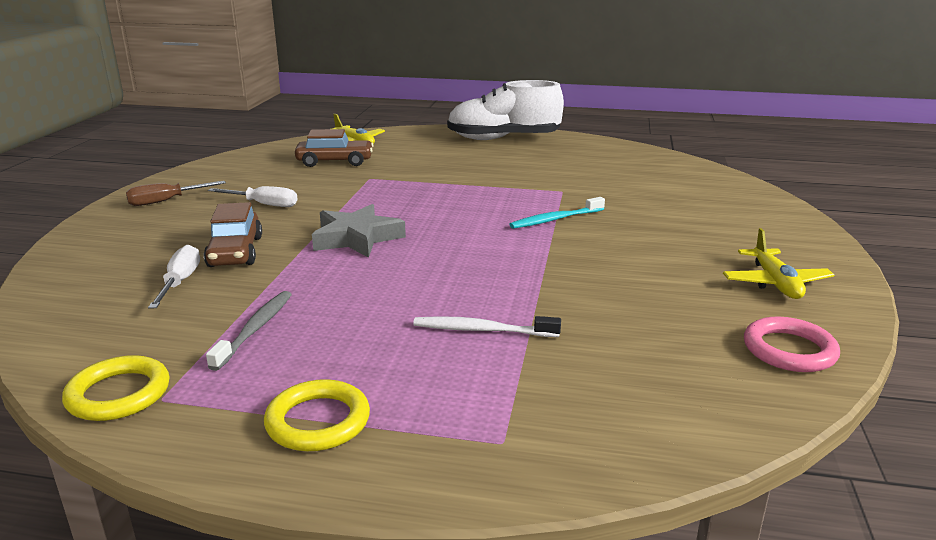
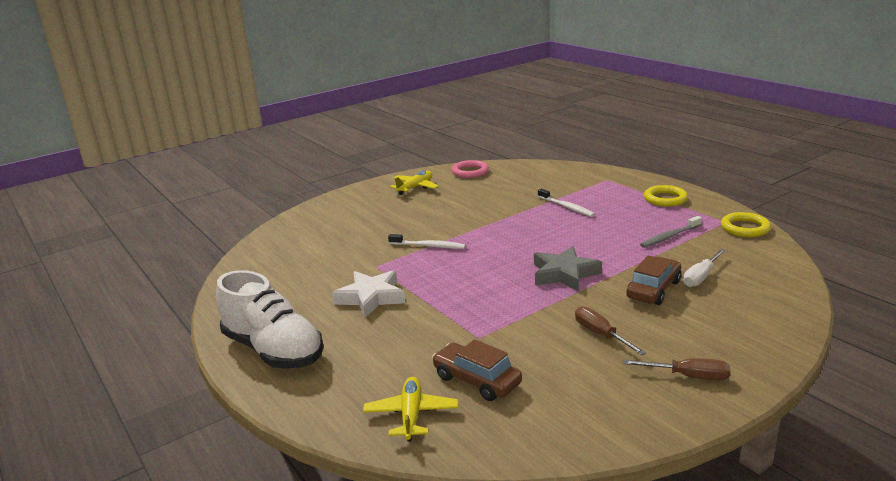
camera: 135 degrees left, 0 degrees up
(264, 204) = (600, 334): white screwdriver -> brown screwdriver
(508, 173) = (371, 297): none -> white star
(555, 219) = (428, 246): turquoise toothbrush -> white toothbrush

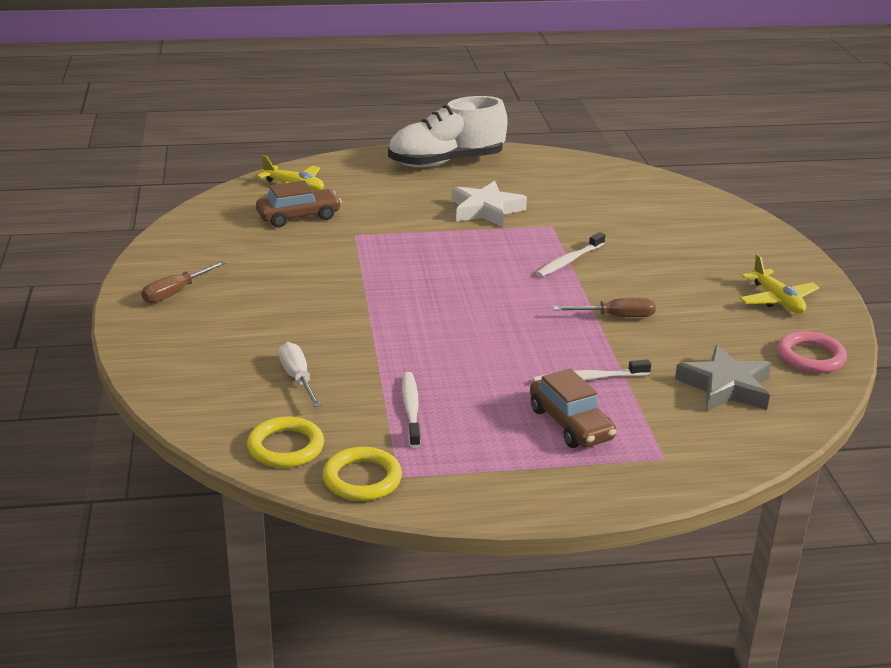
camera: 115 degrees right, 5 degrees up
(564, 274) = (410, 308): grey star -> grey star (725, 387)
(600, 334) = (282, 282): brown screwdriver -> brown screwdriver (616, 317)
(653, 289) = (313, 340): brown car -> brown car (570, 424)
(665, 199) = (530, 469): yellow ring -> yellow ring (285, 447)
(669, 237) = (411, 409): grey toothbrush -> white toothbrush

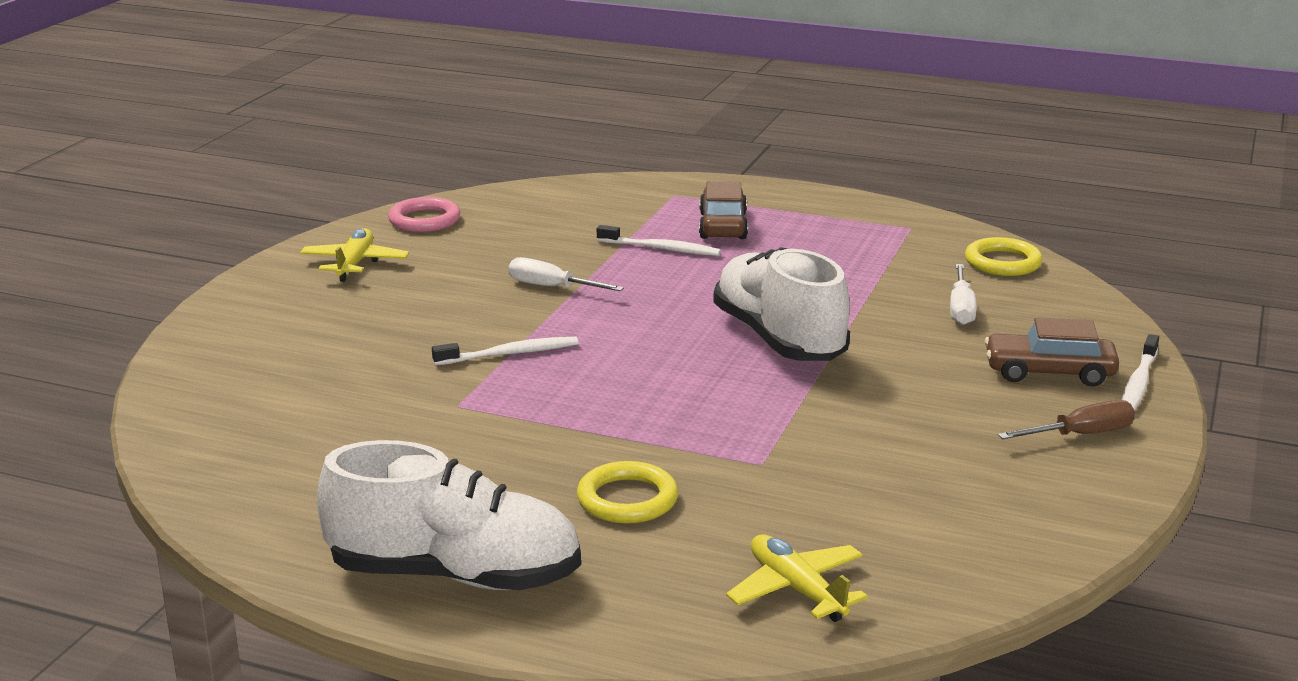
camera: 150 degrees left, 5 degrees down
(298, 217) = (830, 519): brown car -> brown car (1049, 373)
(362, 479) = (944, 232): yellow ring -> yellow ring (627, 499)
(411, 409) = (861, 263): white toothbrush -> white toothbrush (1138, 383)
(413, 314) = (779, 339): none -> white shoe
(486, 210) = (516, 454): white star -> none
(616, 317) = (551, 287): brown screwdriver -> white screwdriver
(725, 387) = (544, 219): grey star -> none

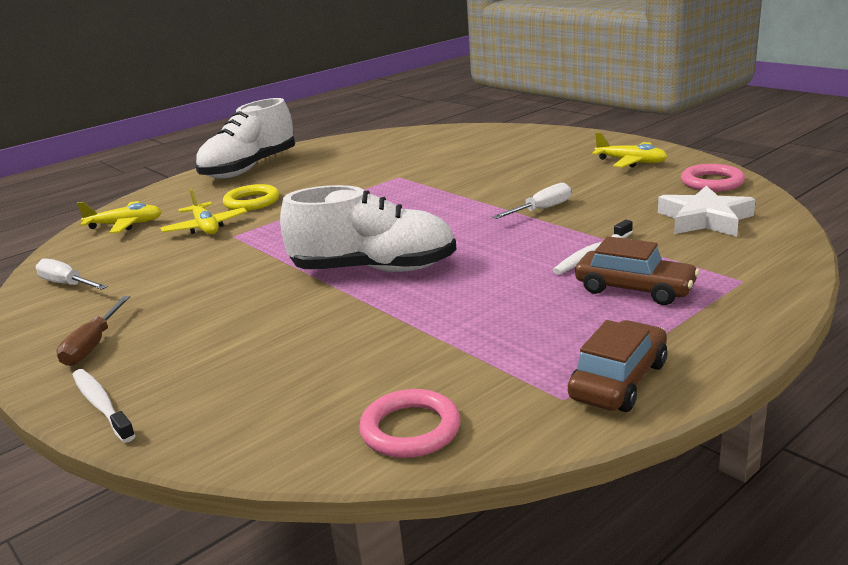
camera: 120 degrees right, 0 degrees up
(510, 354) = (447, 191): white toothbrush -> none
(542, 215) = (704, 219): none -> white star
(751, 500) = (205, 227): none -> yellow plane
(961, 309) = (334, 362): white screwdriver -> white screwdriver (67, 284)
(1002, 262) = (410, 429): yellow ring -> pink ring
(1049, 373) = (179, 366): brown car -> brown car (618, 381)

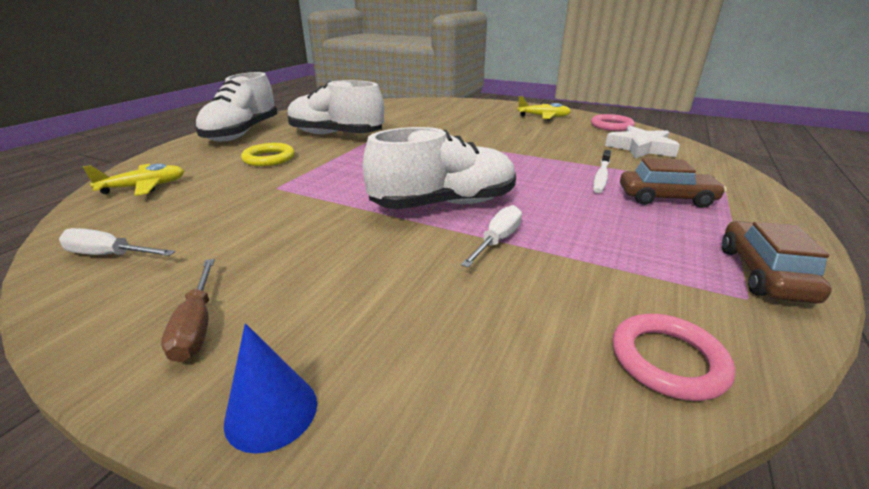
camera: 25 degrees left, 5 degrees up
(101, 405) = (271, 412): white toothbrush -> blue cone
(205, 227) = (239, 182): yellow plane -> none
(342, 176) = (336, 135): none -> white shoe
(541, 209) = (523, 149): white screwdriver -> white screwdriver (497, 240)

